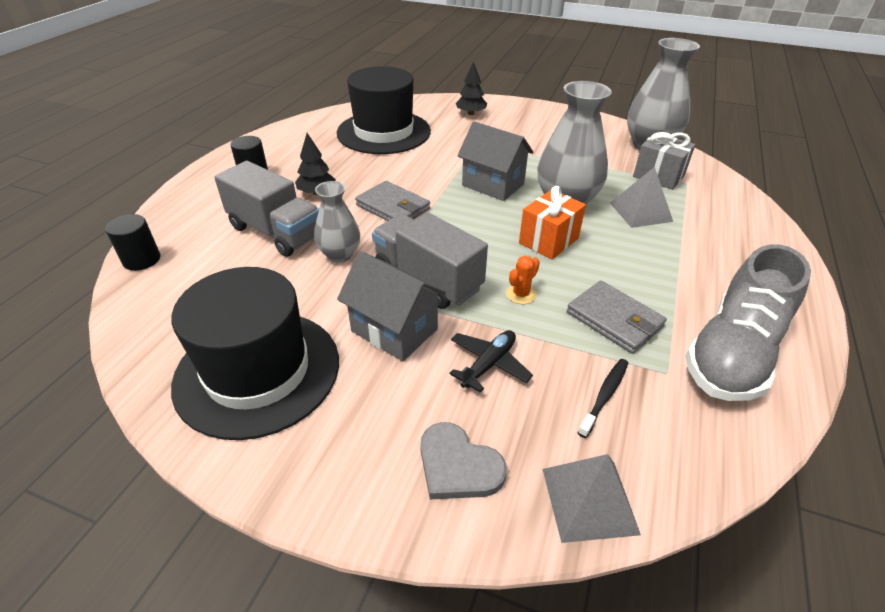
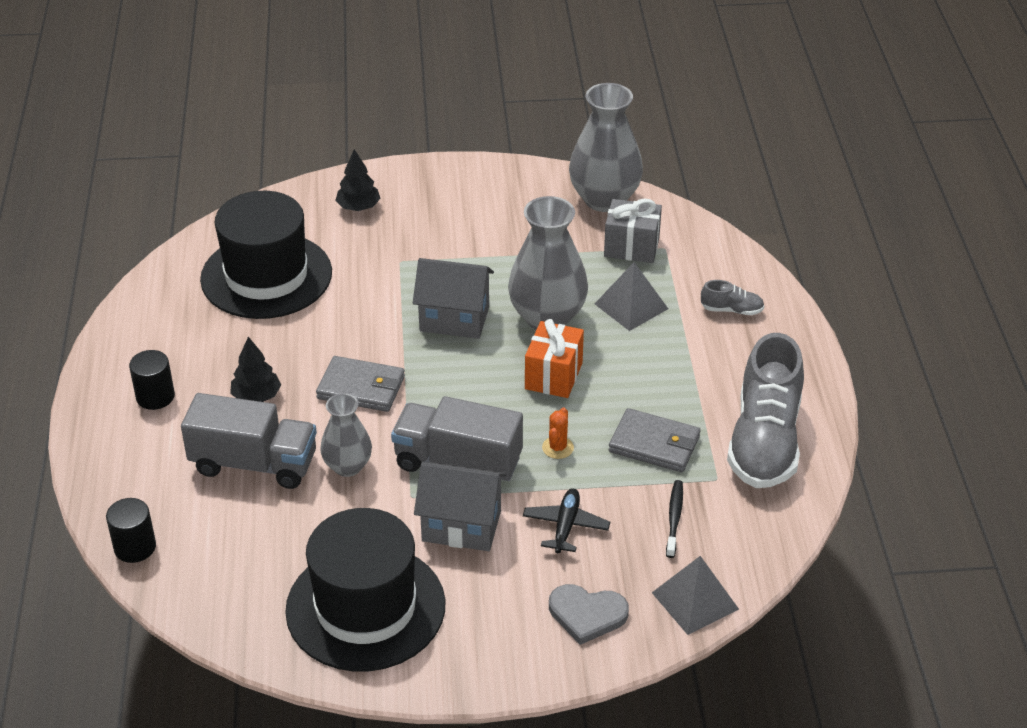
camera: 25 degrees left, 0 degrees up
(732, 237) = (731, 310): none -> grey shoe

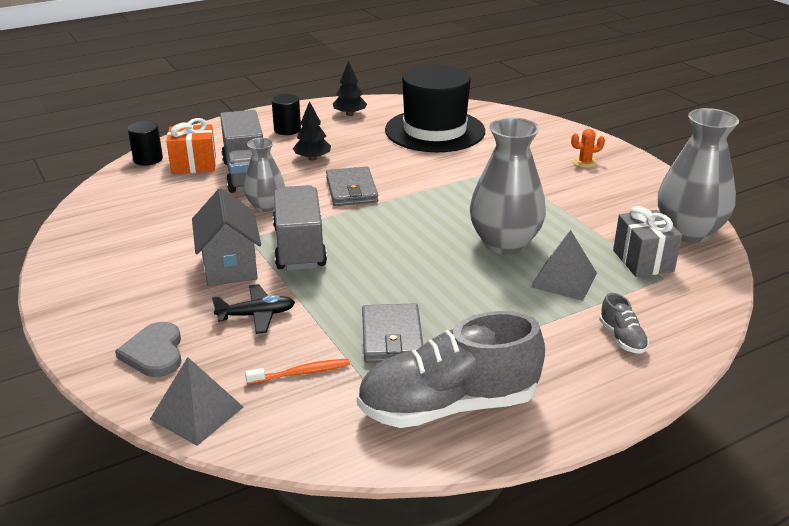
camera: 65 degrees right, 10 degrees down
(358, 207) = (543, 140): black tree -> black tree (350, 114)
(365, 607) = (124, 249): black hat -> none
(454, 319) = (461, 205): grey house -> none
(553, 376) = (436, 264): orange gift -> orange gift (194, 165)
(557, 448) = (349, 288): orange cactus -> orange cactus (585, 162)
(674, 518) = (301, 373): black toothbrush -> orange toothbrush

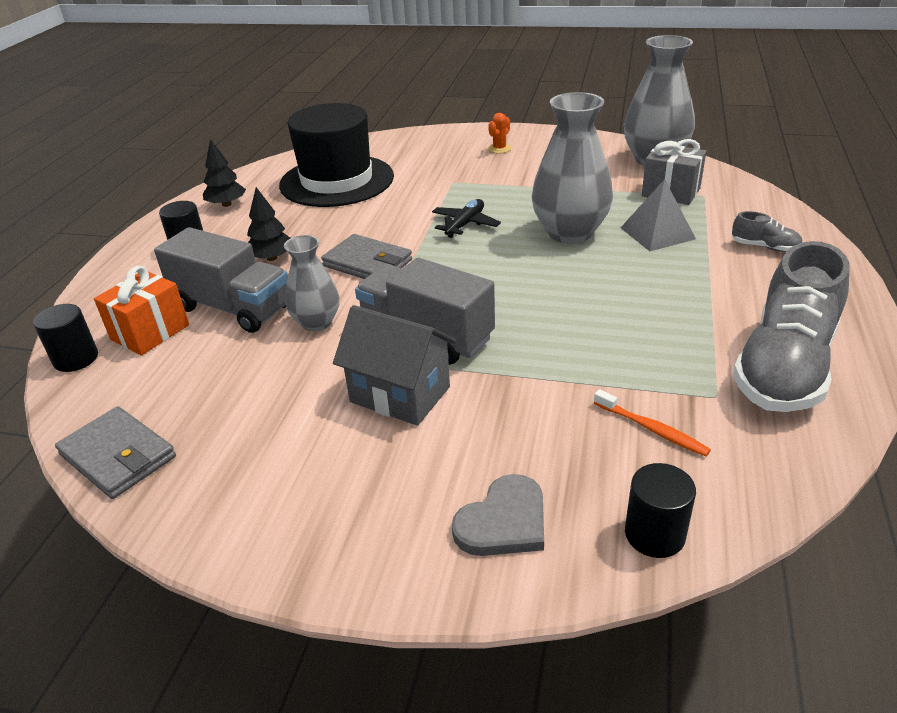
camera: 45 degrees left, 5 degrees up
(154, 353) = (504, 521): grey heart -> grey heart turned 75 degrees counterclockwise
(196, 413) = (654, 534): grey pyramid -> black cylinder
(256, 315) = (516, 415): black plane -> black plane (465, 224)
(301, 373) = (652, 429): orange toothbrush -> orange toothbrush turned 105 degrees clockwise
(392, 337) = (648, 350): grey wallet -> grey wallet (118, 456)

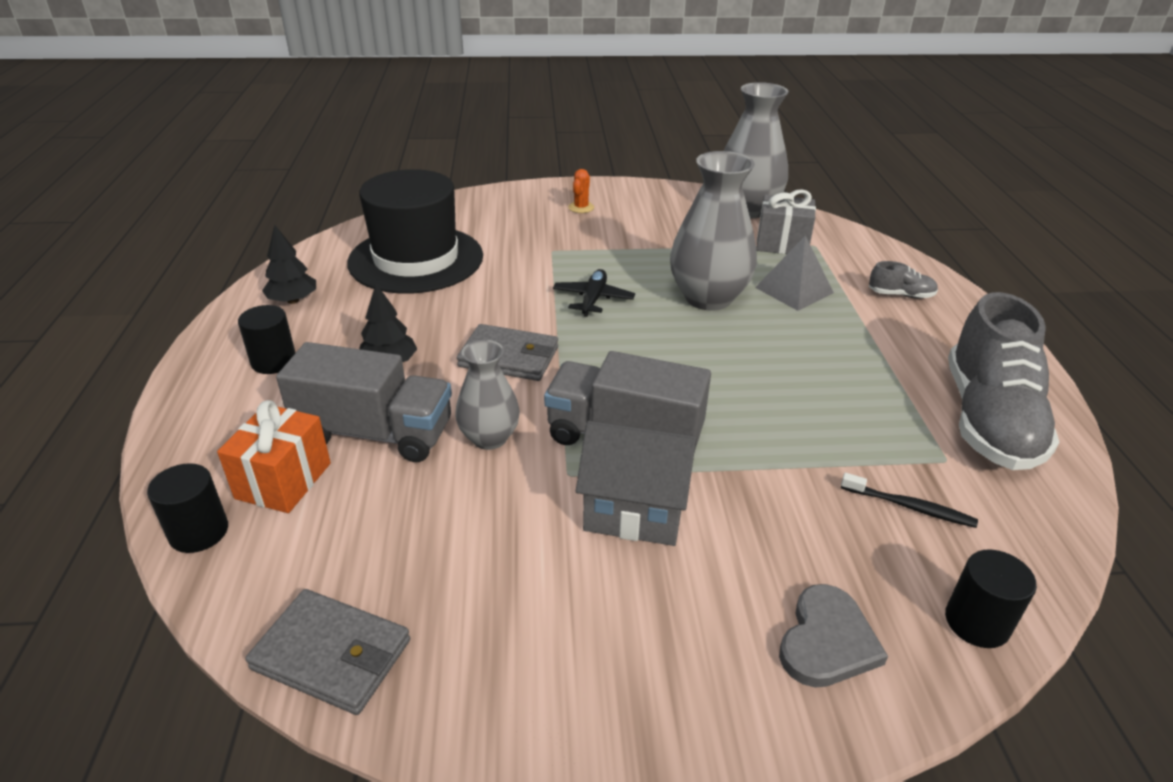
camera: 20 degrees left, 0 degrees up
(652, 429) = (909, 507): orange toothbrush -> black toothbrush

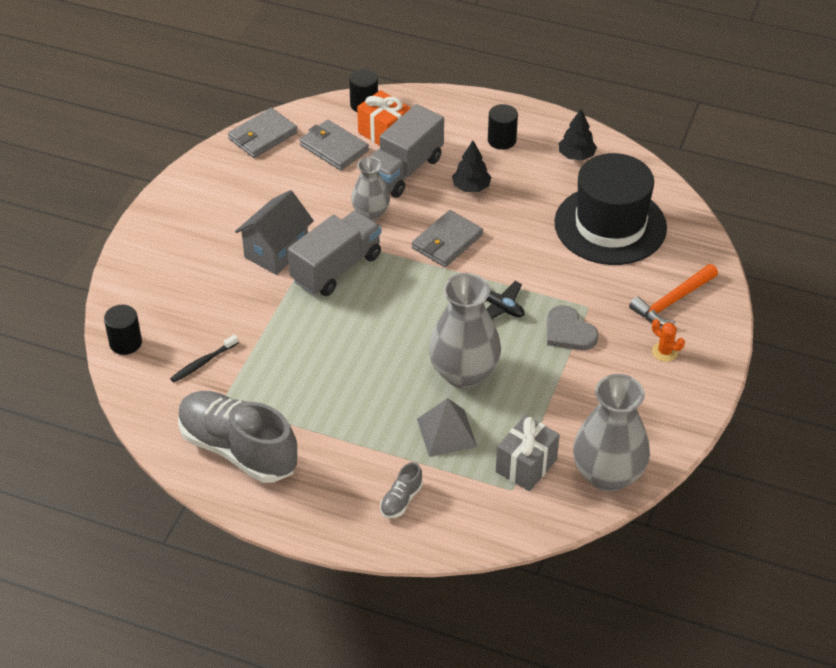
camera: 115 degrees right, 10 degrees up
(341, 531) = (334, 148): none -> grey wallet
(512, 213) = (672, 301): none -> orange hammer
(827, 641) = (157, 285): grey heart -> grey heart (569, 332)

